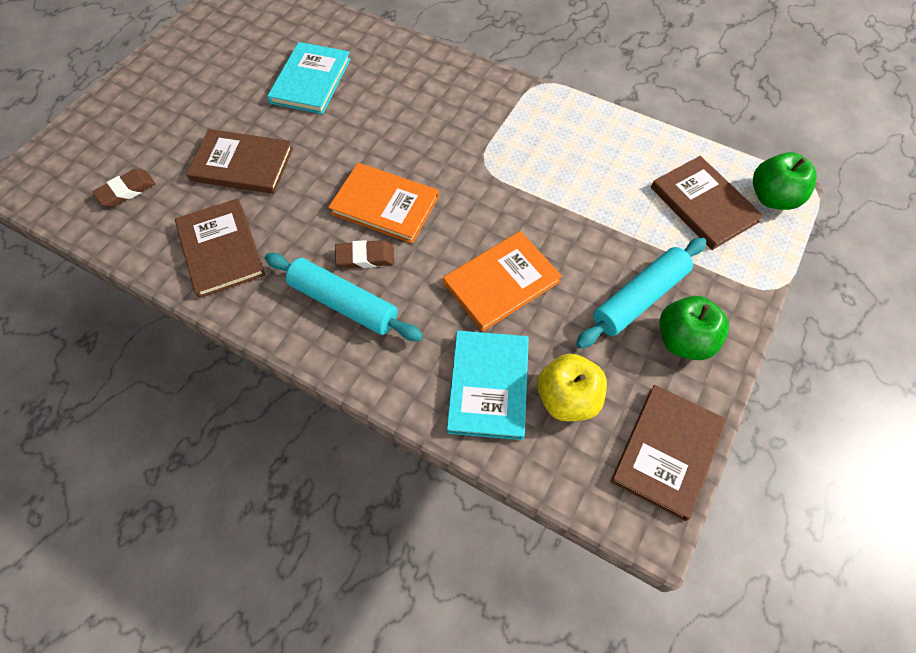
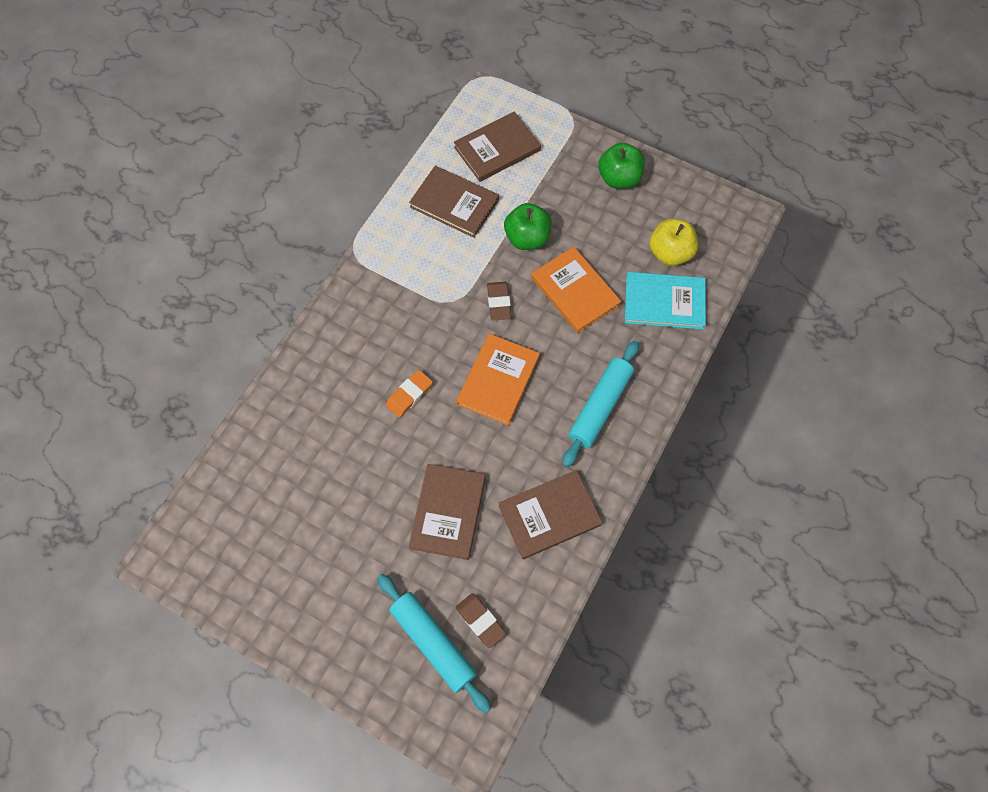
camera: 90 degrees left, 5 degrees up
(311, 81) = (335, 460): turquoise book -> none
(365, 257) = (554, 393): brown eraser -> brown eraser (499, 303)
(373, 132) = (409, 395): none -> orange eraser
(639, 298) = (585, 201): turquoise rolling pin -> turquoise rolling pin (433, 643)
(667, 452) = (702, 199): brown book -> brown book (454, 203)
(772, 198) = (490, 104): green apple -> green apple (527, 238)

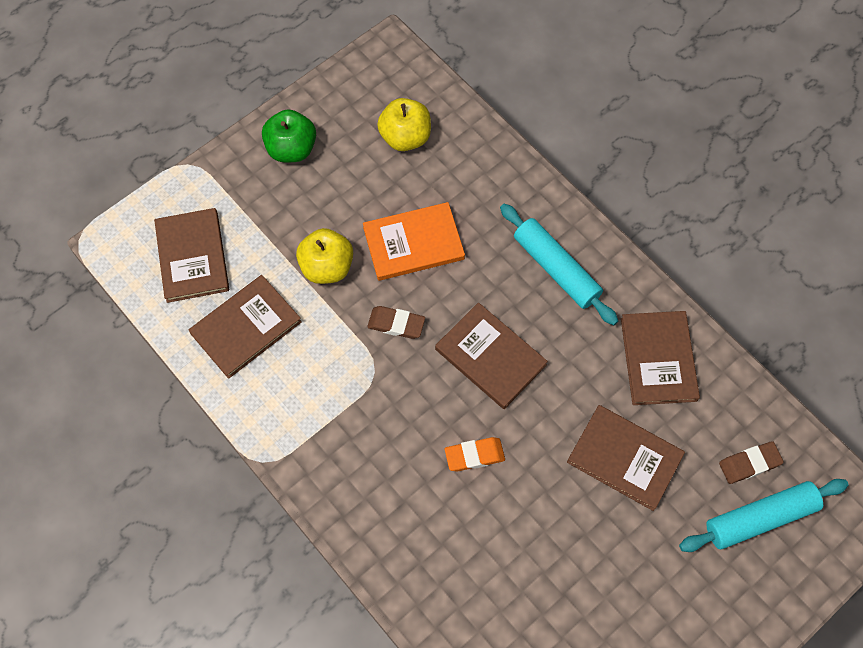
camera: 70 degrees left, 0 degrees up
(409, 395) = (474, 455): orange eraser -> orange eraser turned 75 degrees counterclockwise
(498, 380) = (490, 357): orange book -> brown book
(527, 238) = (327, 267): green apple -> yellow apple
(664, 302) = (460, 165): turquoise book -> none

